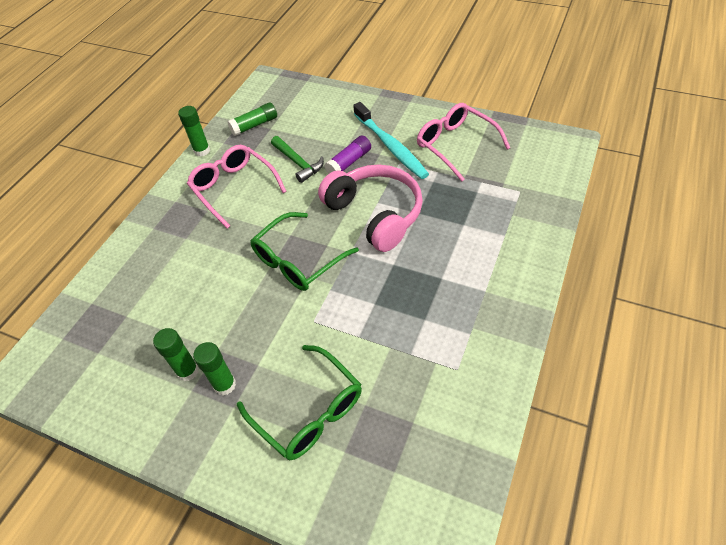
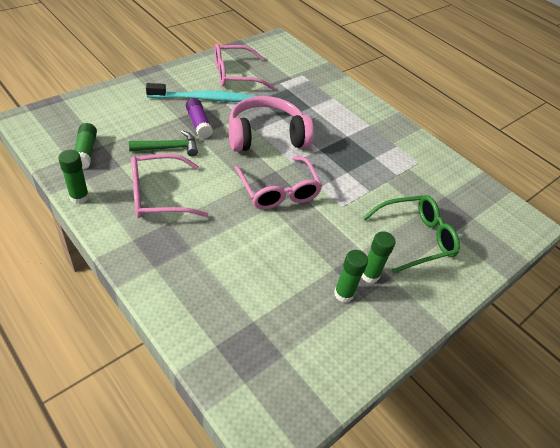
camera: 75 degrees left, 5 degrees down
(298, 260) = (278, 191): green glasses -> pink glasses

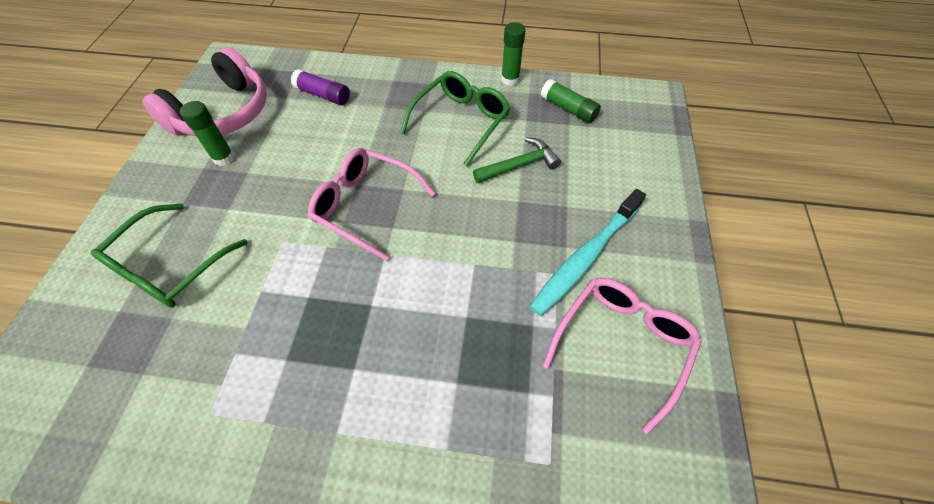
camera: 145 degrees right, 10 degrees up
(158, 195) = (461, 121): pink glasses -> green glasses
(168, 148) = (519, 165): green hammer -> green hammer turned 150 degrees counterclockwise
(198, 124) = (537, 216): purple glue stick -> purple glue stick (323, 95)
(266, 136) = (452, 266): pink headphones -> pink headphones (223, 113)
(369, 275) = (206, 189): green glue stick -> none

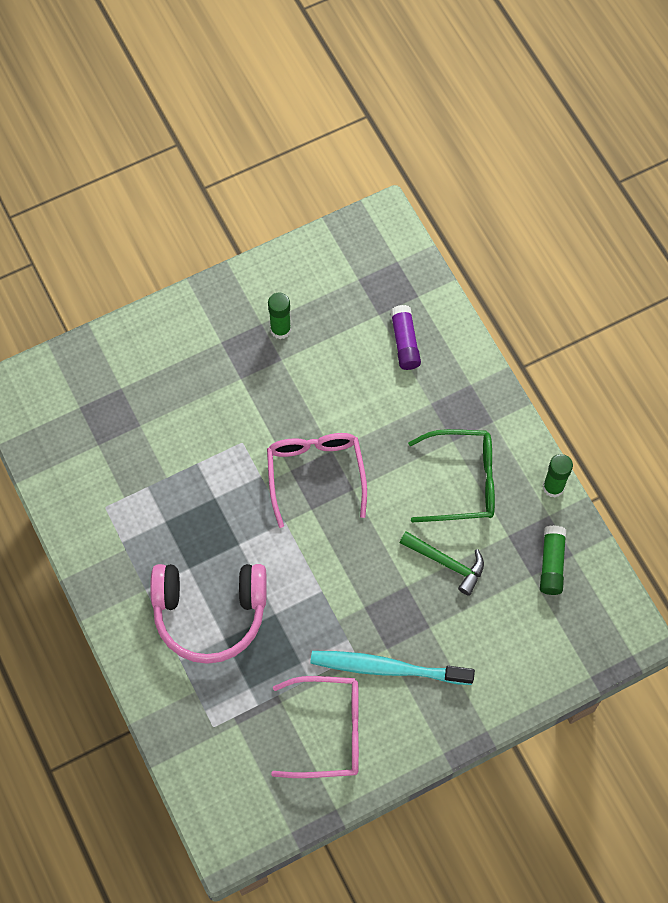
camera: 55 degrees right, 10 degrees up
(169, 266) = (170, 386): green glasses -> none
(223, 113) = (323, 282): pink headphones -> pink headphones (210, 613)

